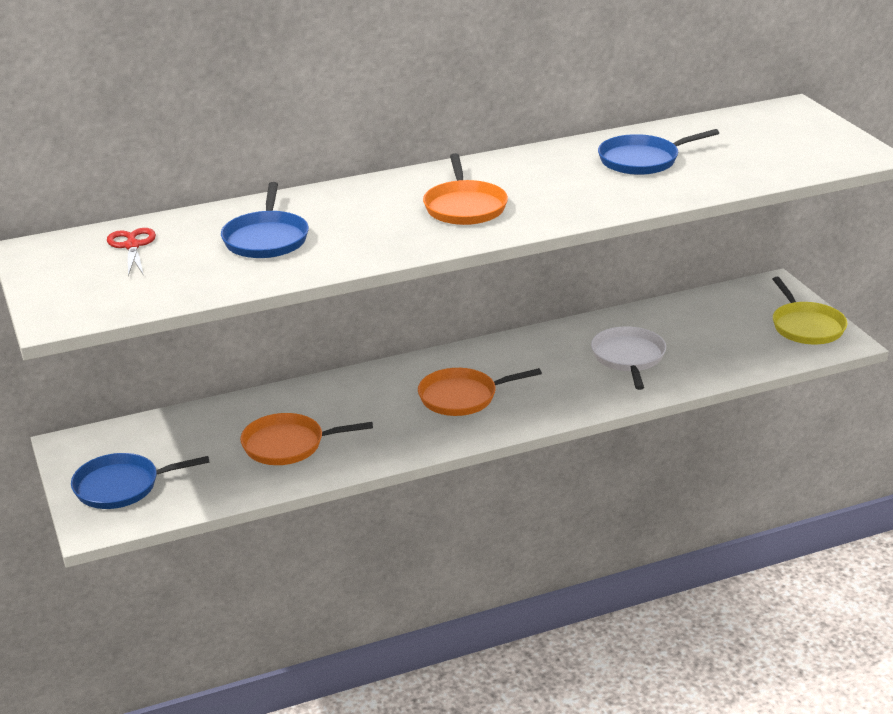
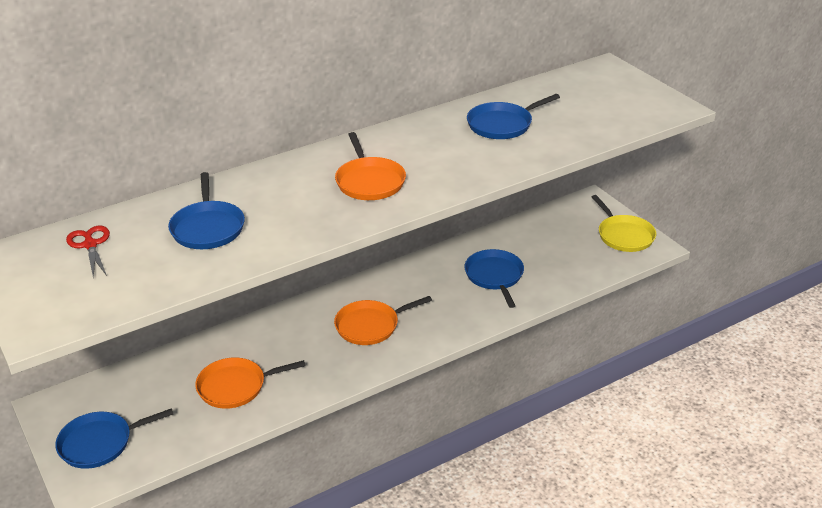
camera: 10 degrees left, 5 degrees up
(628, 357) = (495, 276): white pan -> blue pan

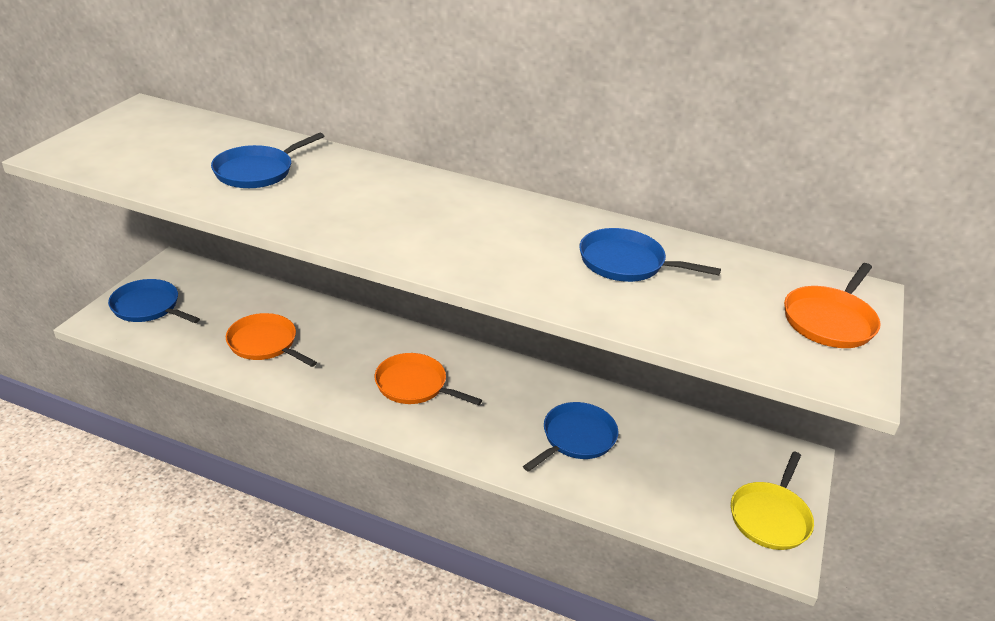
camera: 50 degrees right, 0 degrees up
(90, 245) = (187, 133): red scissors -> none
(369, 181) = (417, 222): orange pan -> orange pan (830, 320)

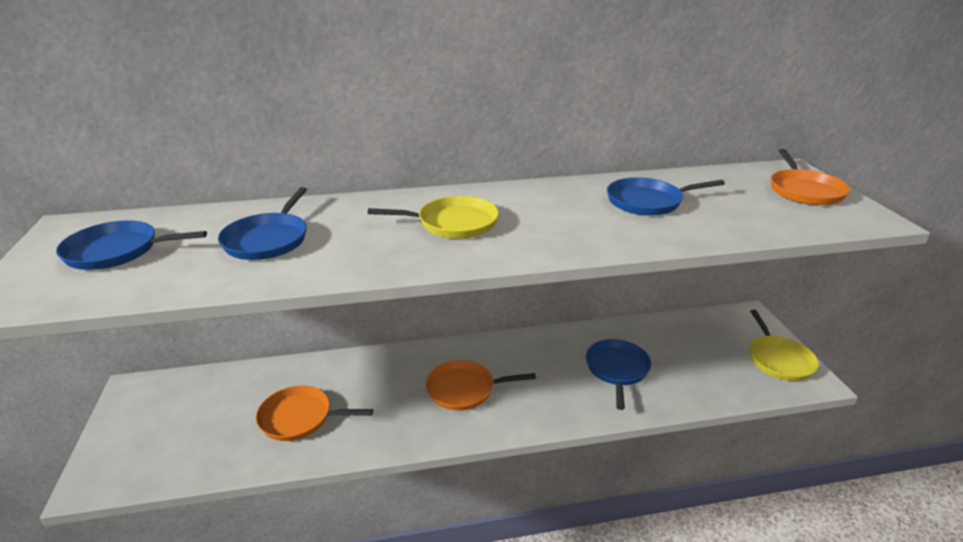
camera: 30 degrees left, 5 degrees down
(148, 307) = (142, 441): blue pan -> blue pan (117, 251)
(413, 213) = (453, 223): none -> yellow pan

